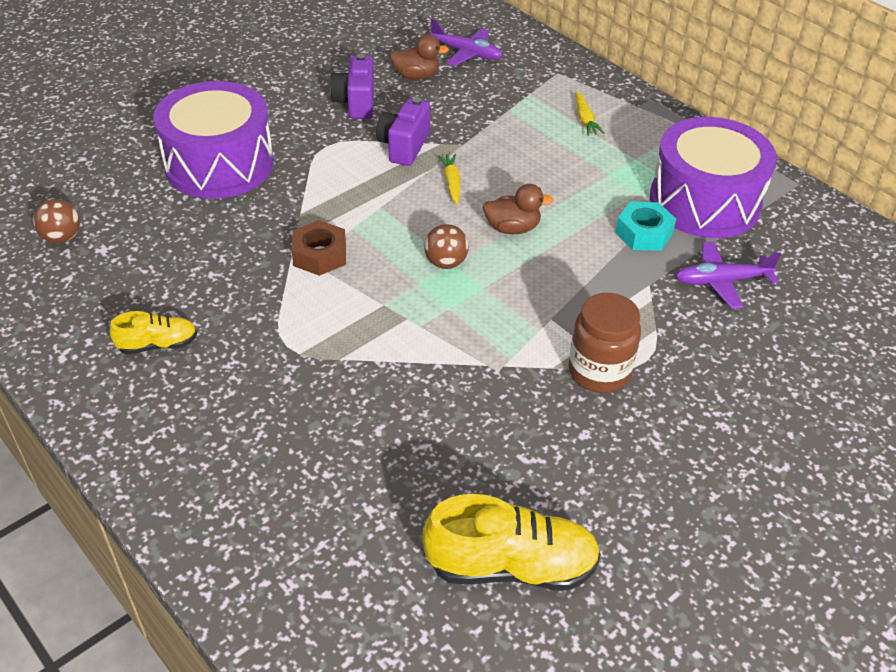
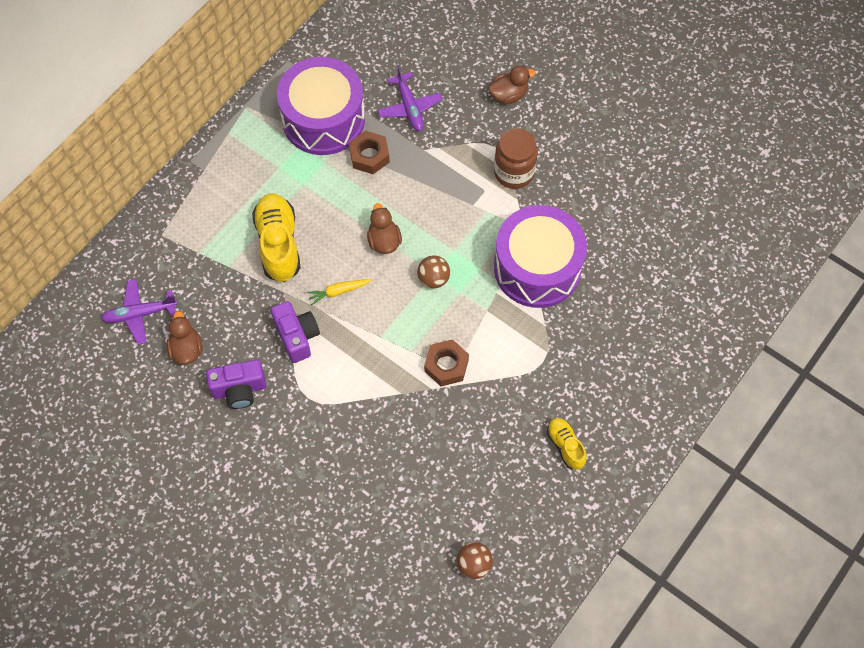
camera: 100 degrees left, 20 degrees up
(219, 164) = (352, 476): purple drum -> purple drum (537, 268)
(404, 146) = (297, 336): purple camera -> purple camera turned 120 degrees counterclockwise
(466, 53) = (139, 314): purple plane -> purple plane turned 120 degrees counterclockwise
(511, 566) = (670, 202): yellow shoe -> yellow shoe (278, 244)
(585, 119) = (231, 207): yellow carrot -> none
(644, 233) = (369, 156): turquoise nut -> brown nut
(743, 391) = (508, 95): none -> brown duck

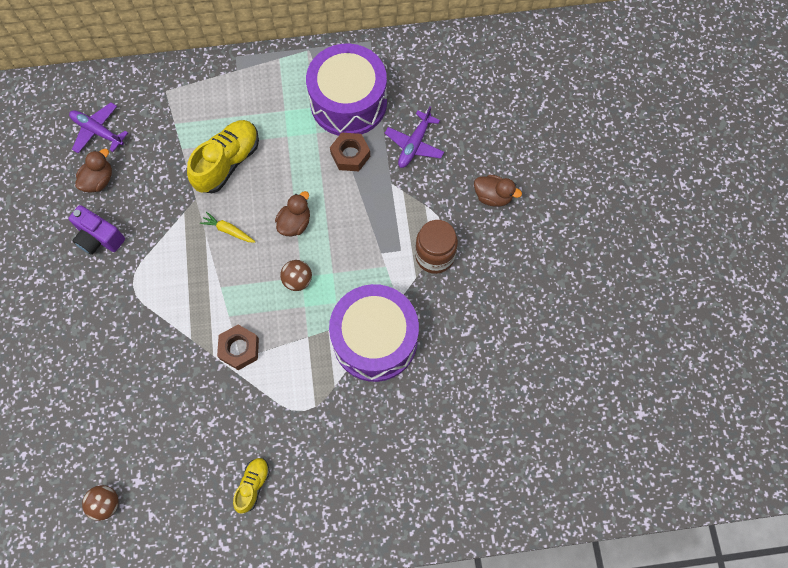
camera: 45 degrees right, 5 degrees up
(297, 336) = (170, 236): purple camera -> none

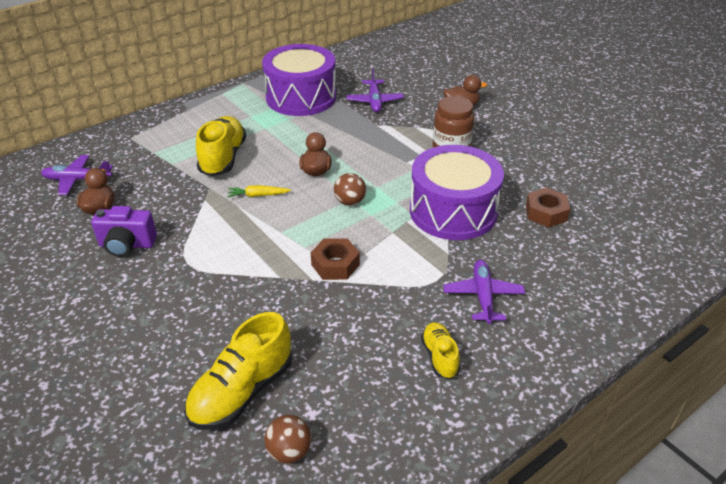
camera: 30 degrees left, 30 degrees down
(104, 436) = (242, 392): none -> yellow shoe
(327, 447) = (483, 296): none -> purple plane
(350, 155) = (328, 121): brown nut -> brown nut (546, 213)

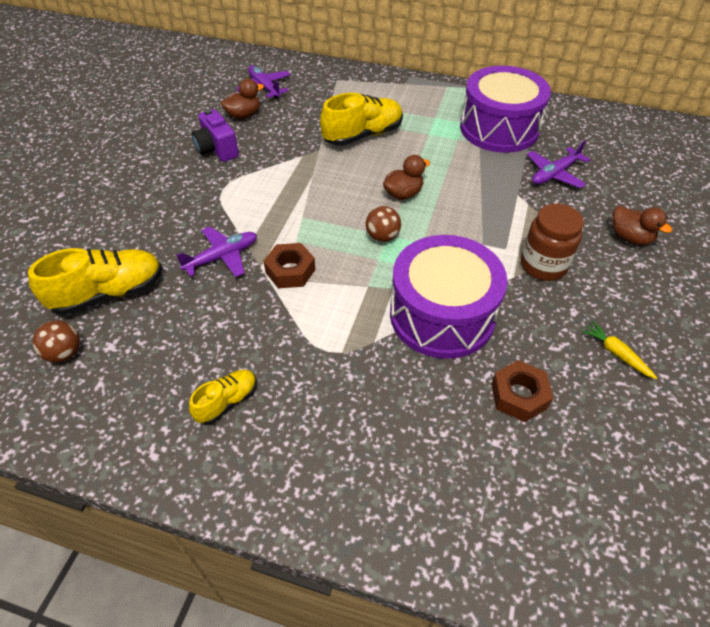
camera: 55 degrees right, 10 degrees up
(242, 392) = (109, 293): yellow shoe -> yellow shoe turned 150 degrees clockwise
(258, 195) = (335, 179): yellow carrot -> yellow carrot (616, 353)
(483, 296) = (334, 398): purple plane -> purple plane (222, 257)

